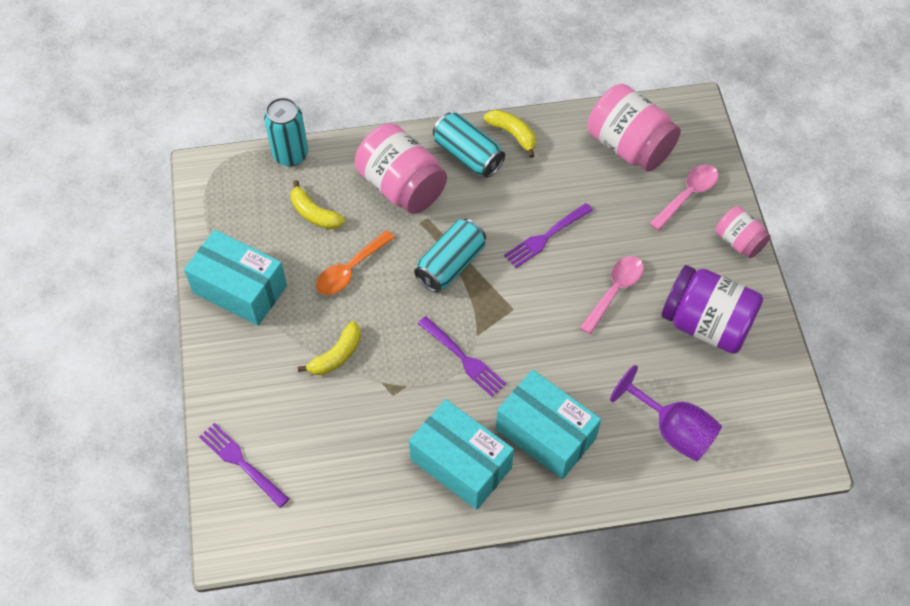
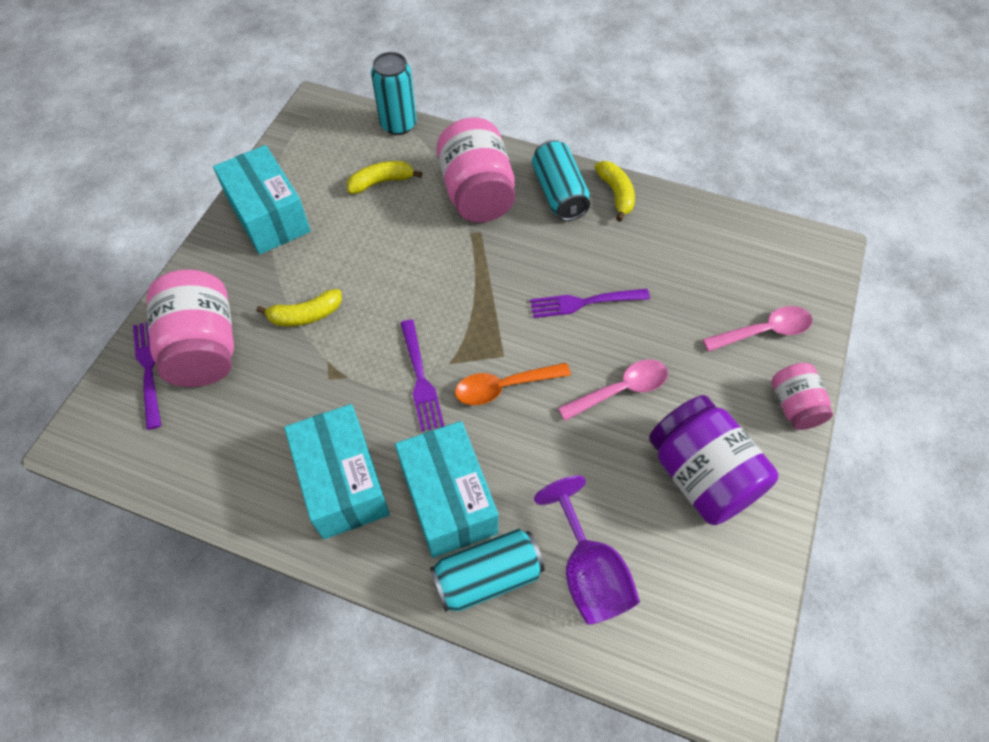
camera: 30 degrees right, 0 degrees up
(314, 214) = (381, 182): yellow banana -> yellow banana turned 90 degrees clockwise
(350, 270) = (376, 245): orange spoon -> orange spoon (504, 387)
(450, 264) = (472, 284): turquoise can -> turquoise can (487, 576)
(629, 146) = (730, 255): pink jar -> pink jar (204, 347)

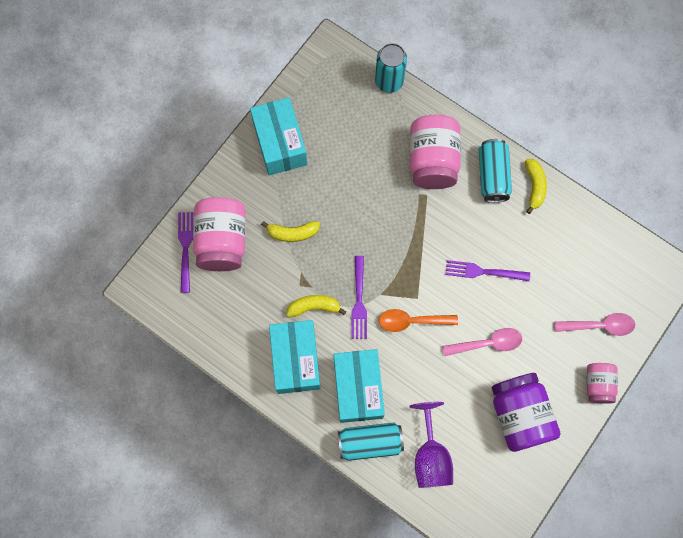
camera: 15 degrees right, 15 degrees up
(381, 182) = (365, 133): yellow banana -> yellow banana (314, 307)

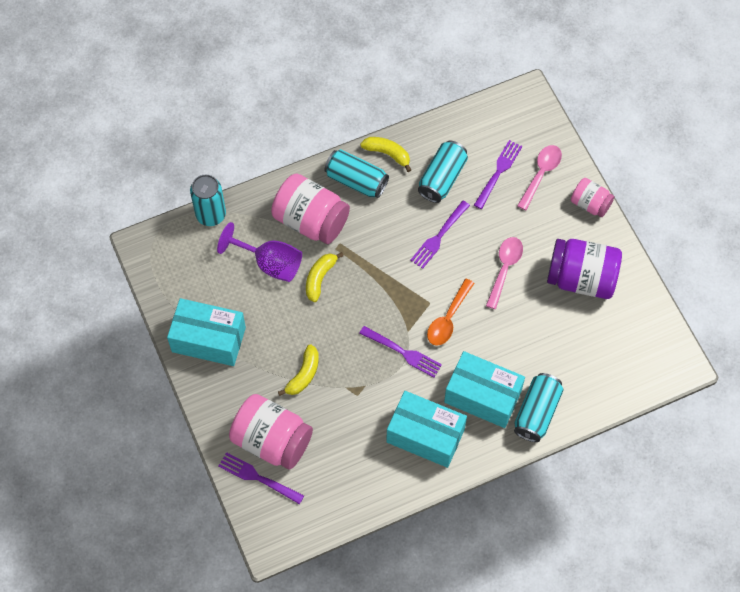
camera: 60 degrees left, 10 degrees down
(314, 307) = (385, 394): yellow banana -> yellow banana (320, 278)
(430, 456) = (577, 369): purple goblet -> purple goblet (269, 263)
(540, 244) = (442, 178): none -> turquoise can
(577, 288) = (498, 173): none -> purple fork

